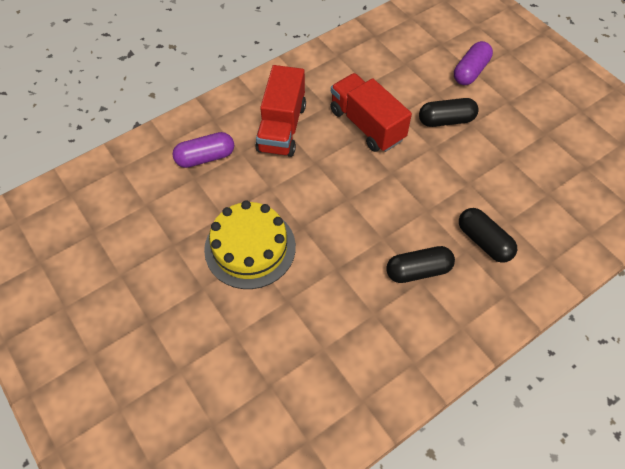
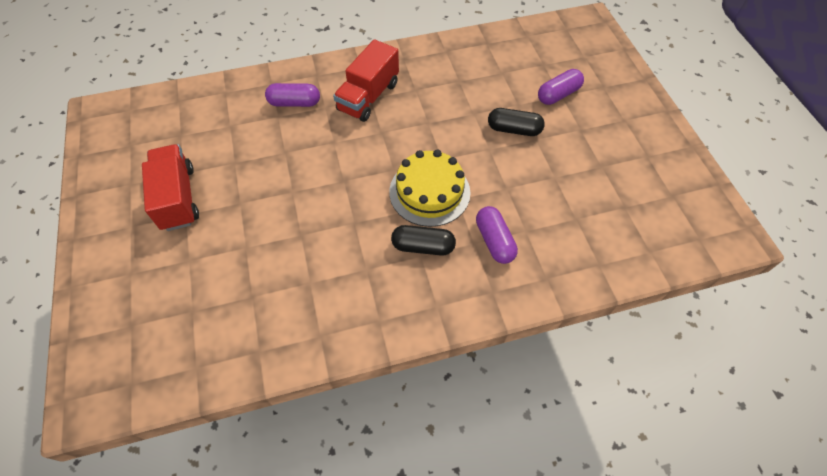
camera: 20 degrees right, 0 degrees up
(250, 248) = (293, 184): yellow cake -> yellow cake (429, 192)
(367, 125) = (441, 114): red truck -> red truck (178, 198)
(484, 241) = (494, 241): black capsule -> purple capsule

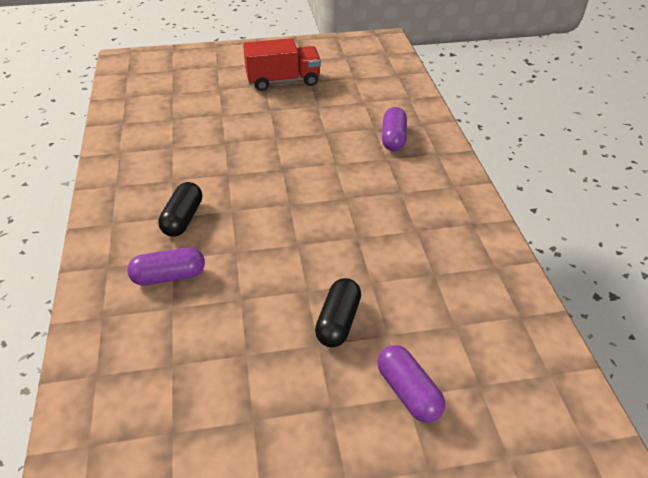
camera: 95 degrees right, 15 degrees down
(368, 97) = (402, 190): red truck -> none
(429, 192) = (251, 229): yellow cake -> none

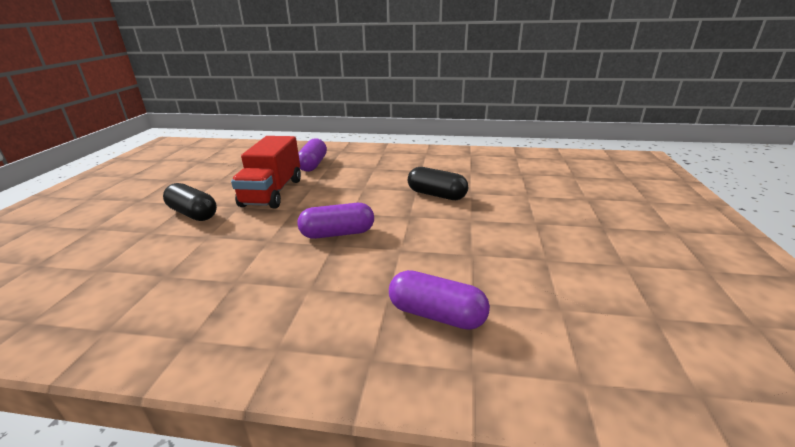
camera: 110 degrees right, 15 degrees down
(183, 219) = (368, 171): black capsule -> black capsule (436, 195)
(283, 81) = (620, 241): red truck -> red truck (272, 192)
(408, 392) = (94, 229): purple capsule -> purple capsule (337, 233)

